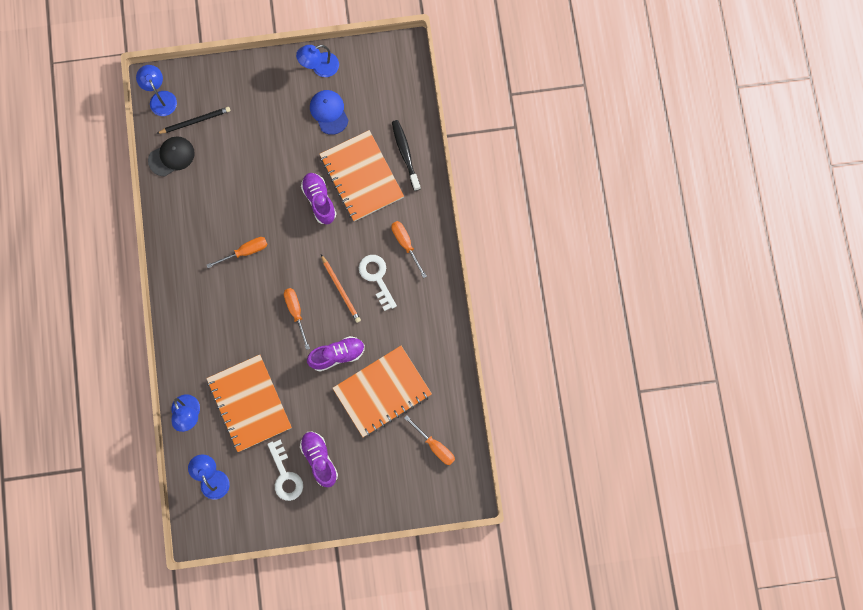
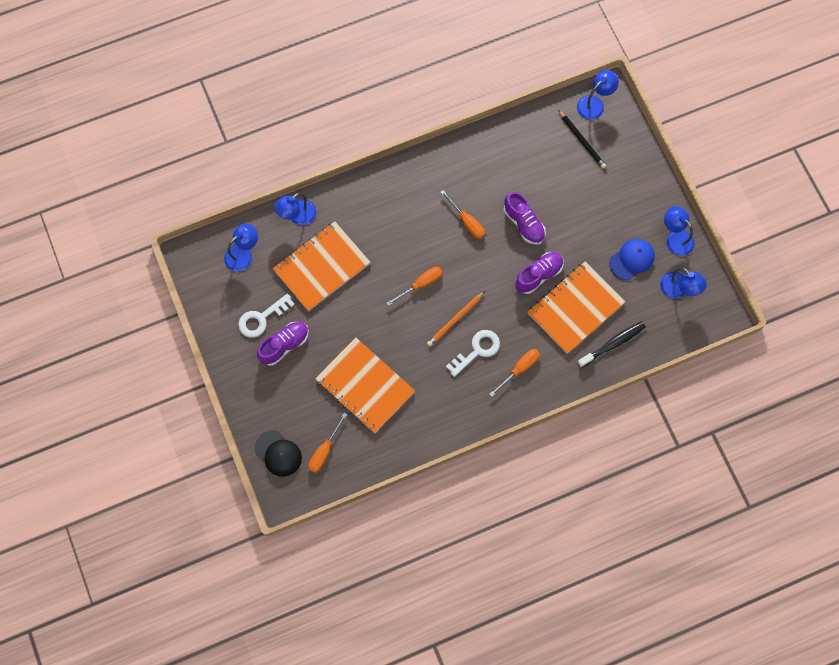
camera: 75 degrees right, 5 degrees down
(171, 156) = (540, 130): black cap -> black cap (278, 453)
(337, 355) = (389, 334): purple shoe -> purple shoe (523, 223)
(370, 80) = (678, 289): none -> blue lamp

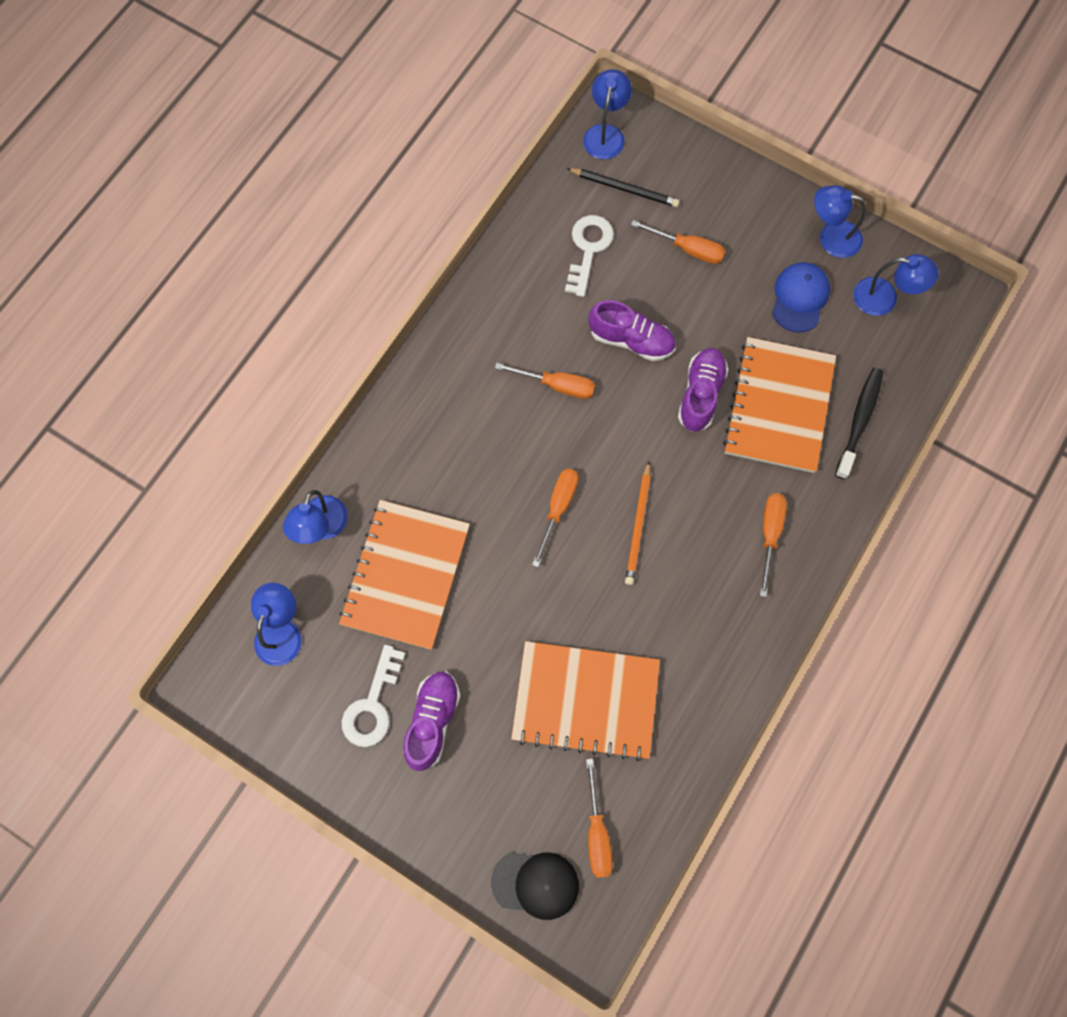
camera: 35 degrees left, 0 degrees up
(477, 350) = (697, 547): white key -> white key (588, 249)
(591, 194) = (687, 249): none -> orange screwdriver

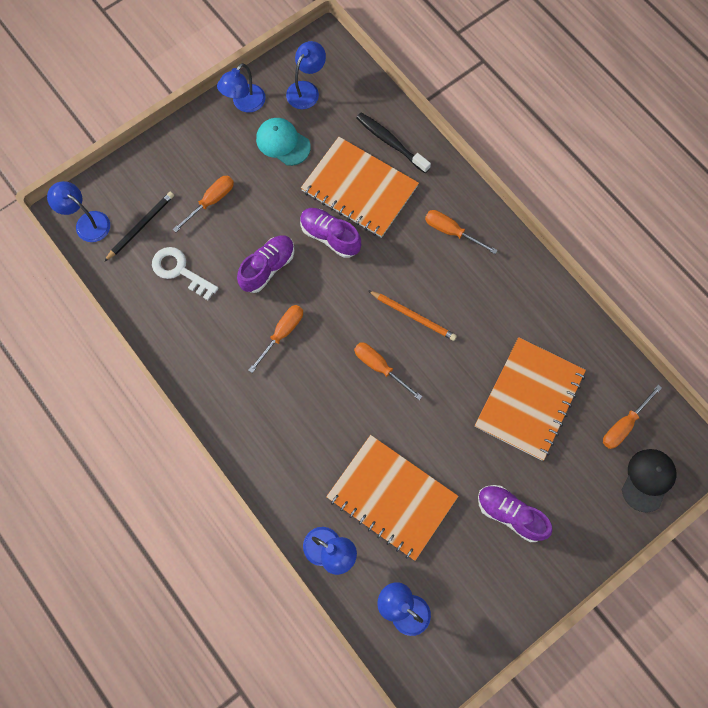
camera: 70 degrees left, 0 degrees up
(372, 705) = (484, 555): white key -> none
(597, 832) = (624, 425): orange screwdriver -> orange screwdriver turned 120 degrees clockwise
(799, 298) = (283, 143): blue cap -> turquoise cap

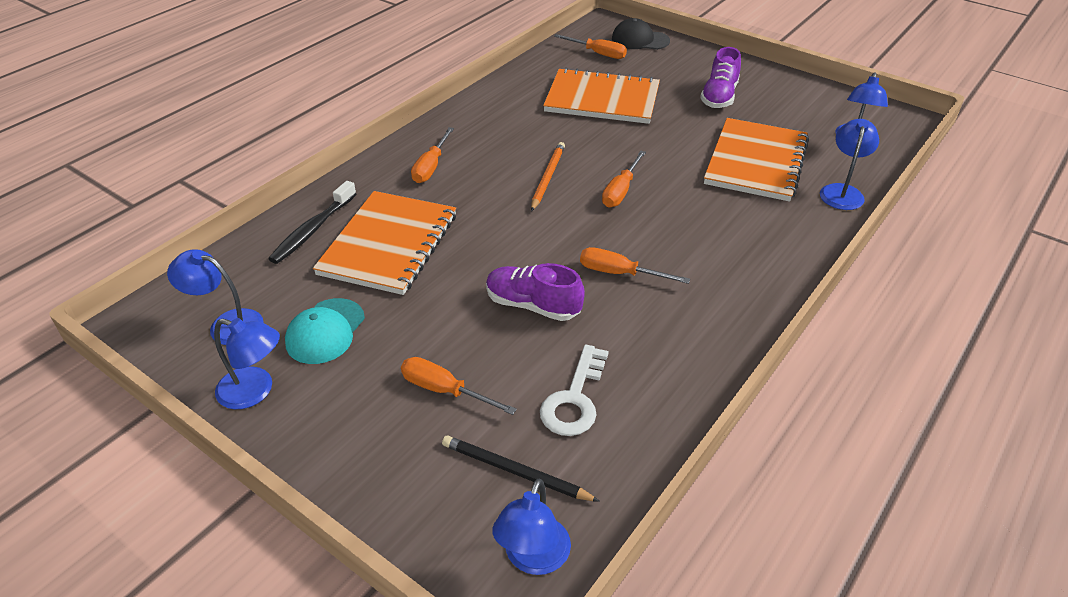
camera: 105 degrees left, 30 degrees down
(330, 236) = (467, 257): purple shoe -> none

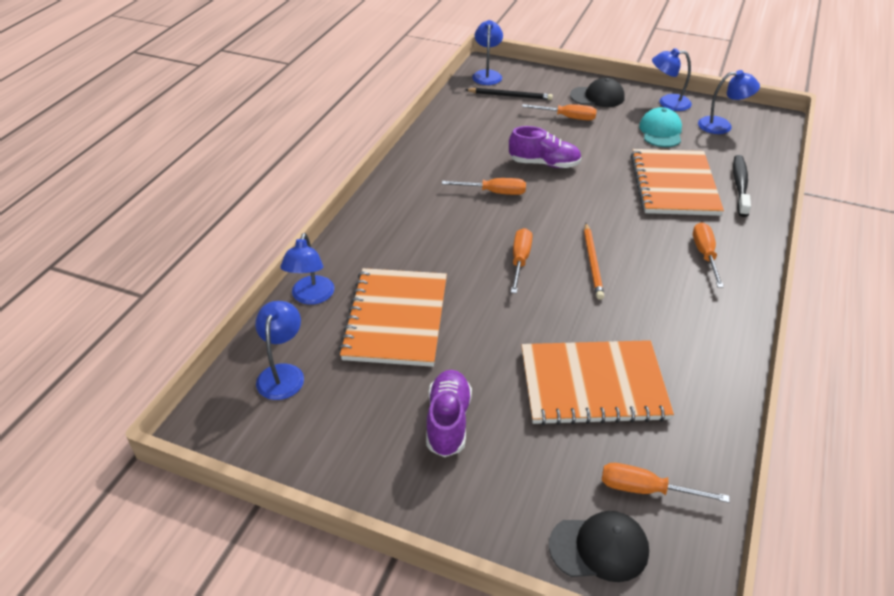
camera: 165 degrees right, 0 degrees up
(358, 433) = (597, 97): none -> black cap
(574, 399) = (494, 124): white key -> none

